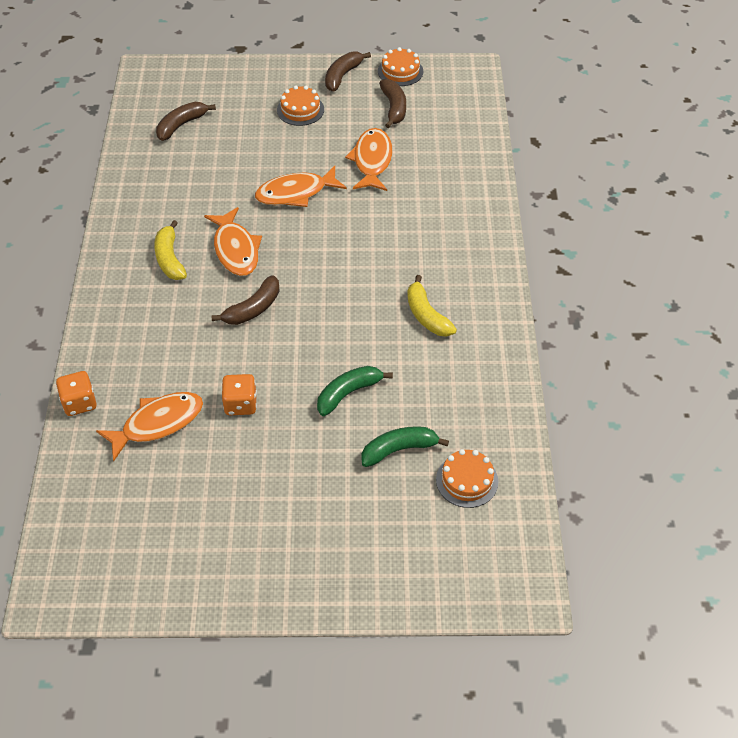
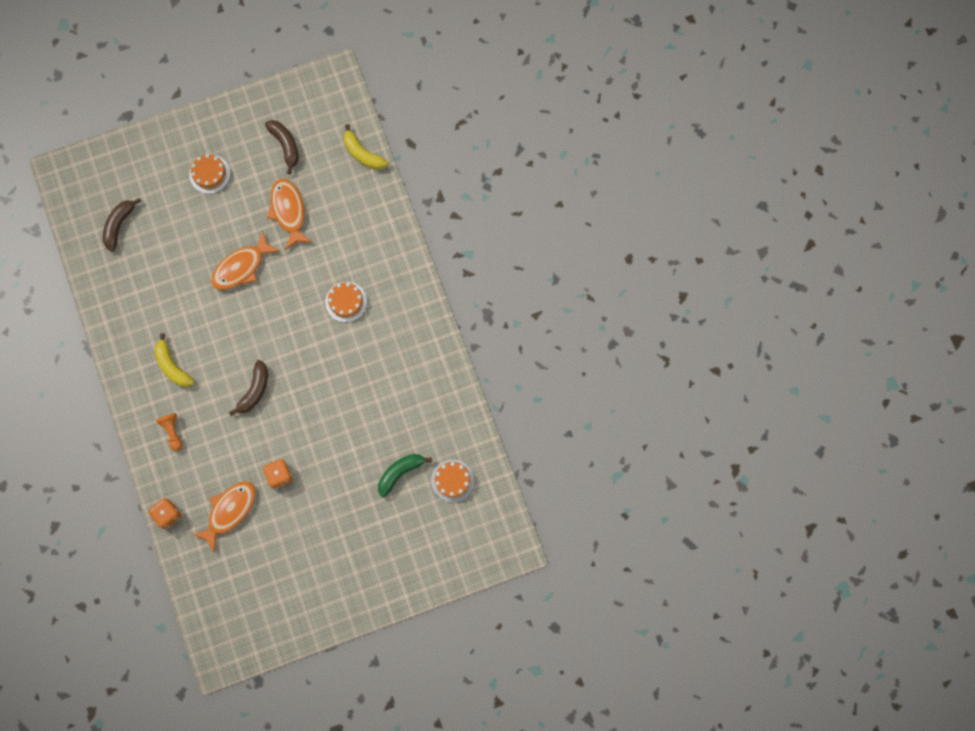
camera: 20 degrees left, 25 degrees up
(134, 320) = (172, 432): none -> orange pawn
(235, 249) = (218, 340): orange fish -> none
(342, 76) = (229, 121): brown banana -> none
(348, 393) = (350, 439): green banana -> none
(400, 71) = (276, 99): orange cake -> orange cake (346, 302)
(426, 315) = (381, 352): yellow banana -> yellow banana (363, 154)

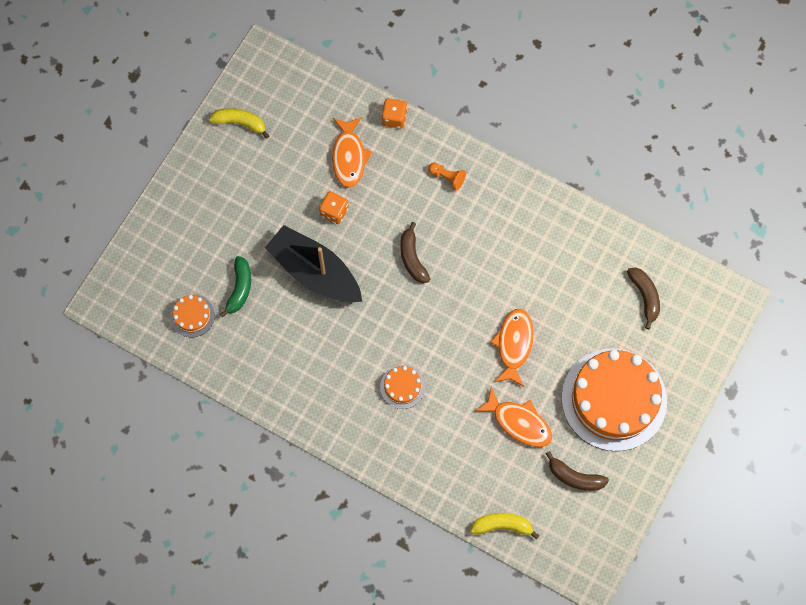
camera: 140 degrees right, 5 degrees down
(172, 366) = (494, 225): yellow banana -> yellow banana (240, 123)
(209, 174) = (614, 399): orange cake -> orange cake, size x2.33
(334, 439) = (315, 272): none -> black boat

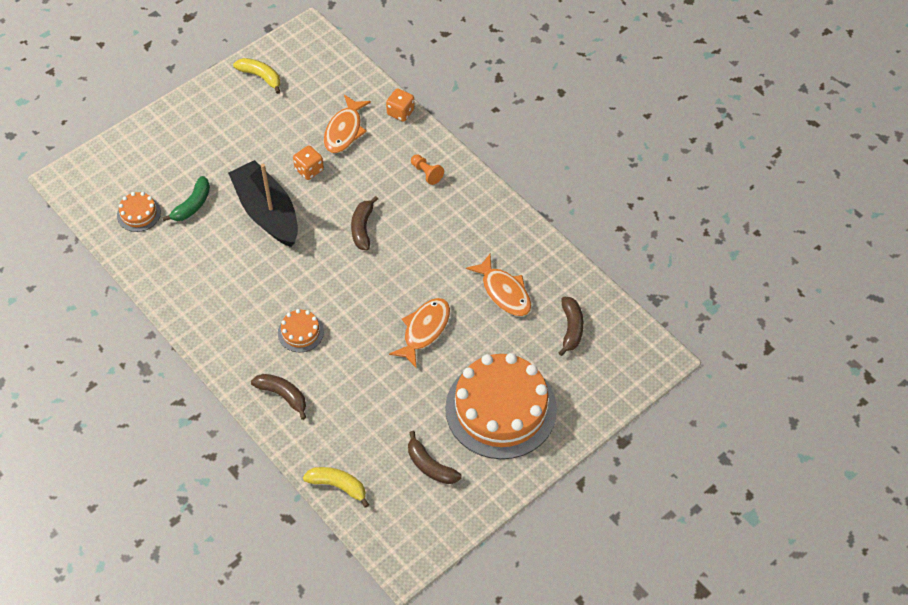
camera: 20 degrees right, 15 degrees down
(414, 456) = (283, 395): none -> brown banana
(519, 422) = (397, 399): orange fish -> orange fish (504, 292)

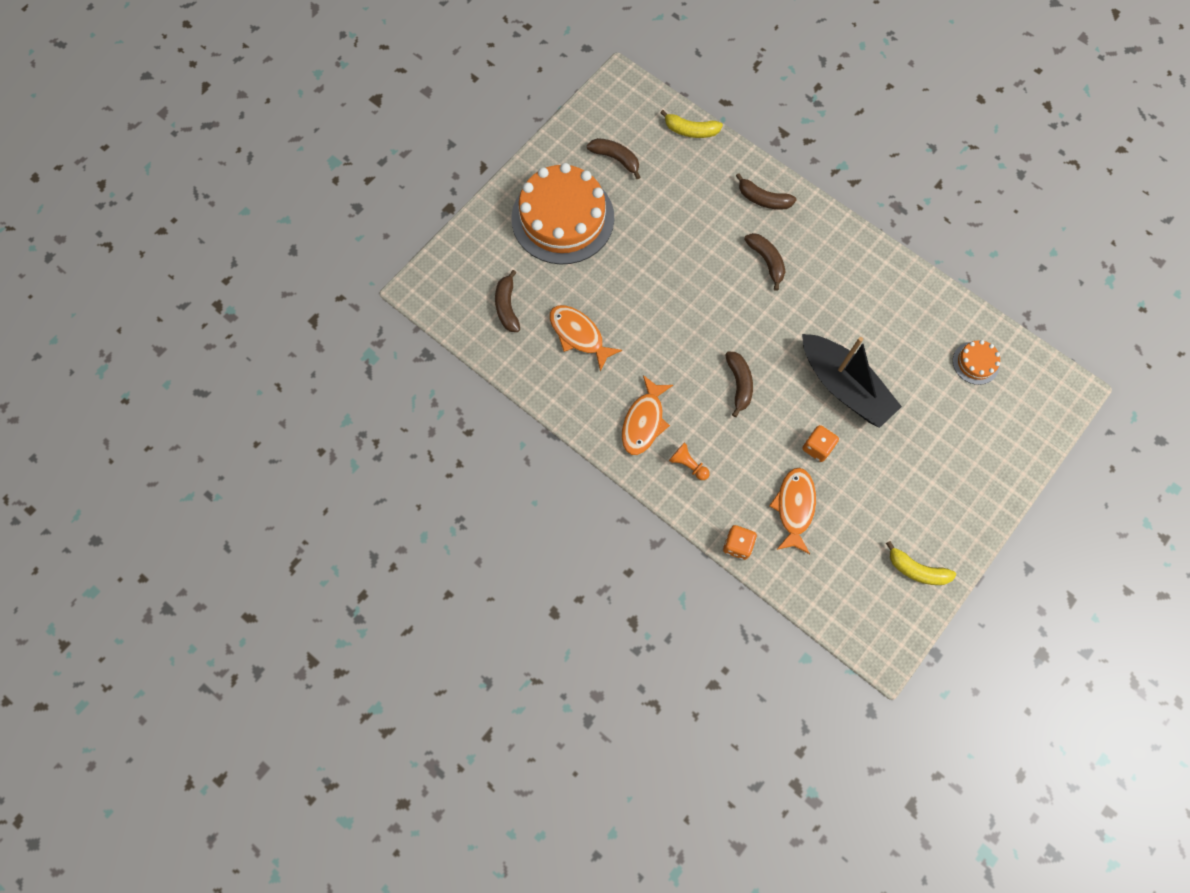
camera: 170 degrees right, 15 degrees up
(192, 205) = (925, 382): green banana -> none
(300, 332) = (766, 261): orange cake -> brown banana
(424, 330) = (649, 282): orange fish -> orange fish (644, 421)

